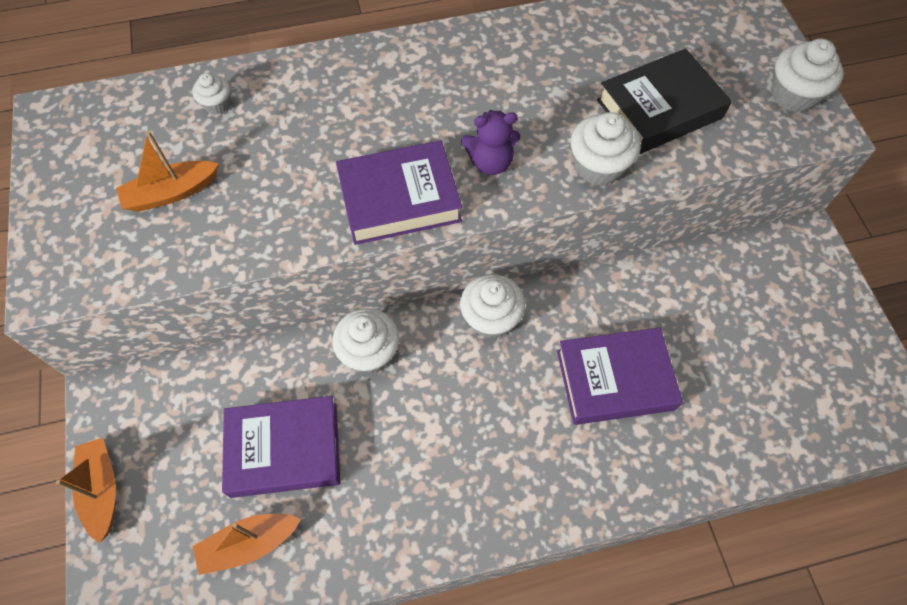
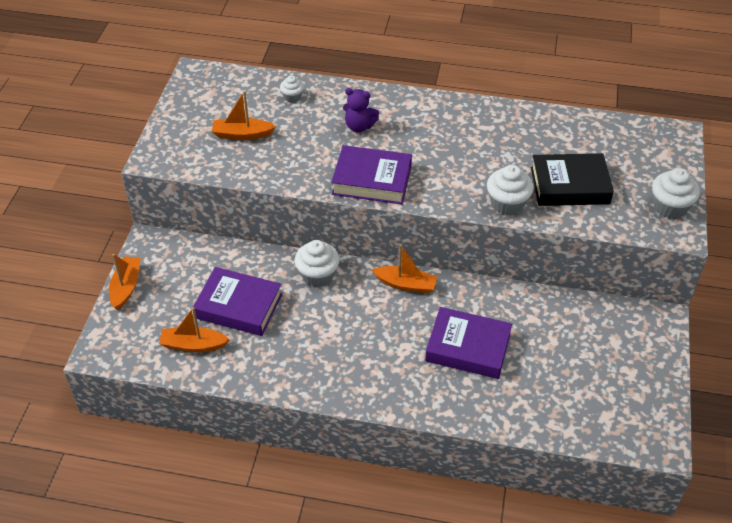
camera: 25 degrees right, 15 degrees down
(490, 162) = (439, 179): purple teddy bear -> purple teddy bear (359, 126)
(490, 318) = (406, 284): white cupcake -> orange boat

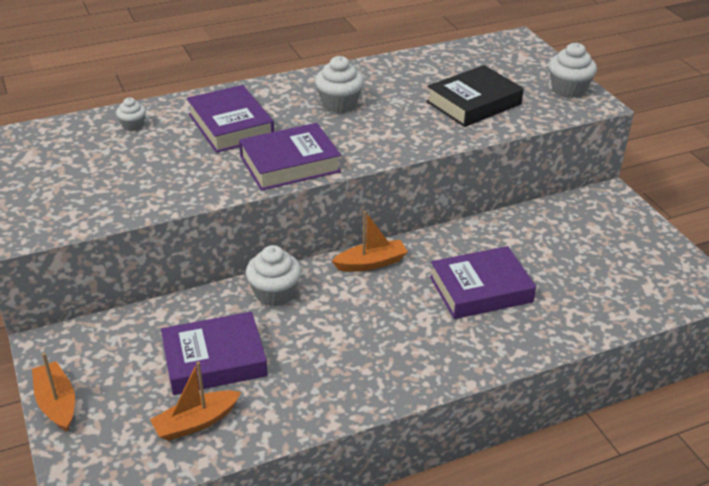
camera: 35 degrees left, 10 degrees down
(242, 134) = (107, 175): orange boat -> none
(359, 126) = (230, 126): purple teddy bear -> purple book
(507, 203) = (436, 135): white cupcake -> white cupcake (339, 104)

